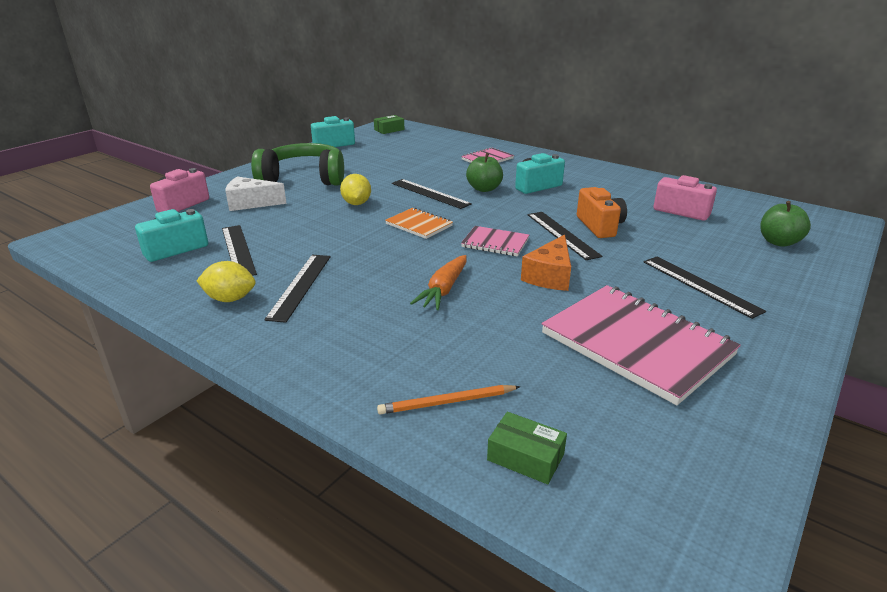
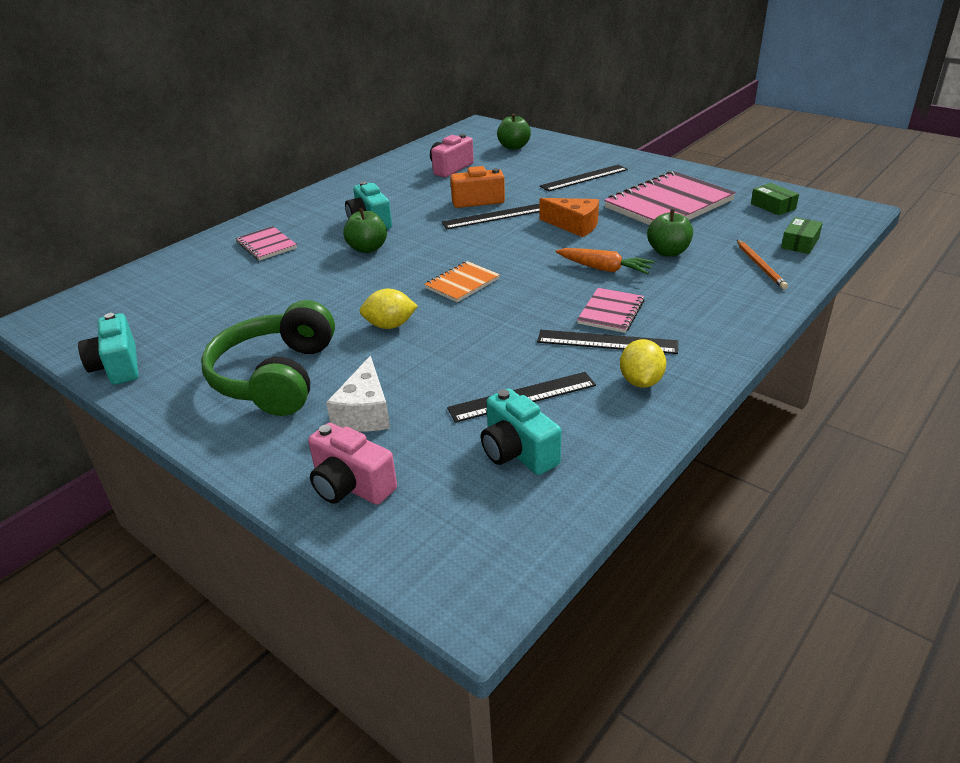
camera: 85 degrees left, 5 degrees up
(389, 130) = (75, 319): green box -> green box (773, 206)
(430, 193) = (371, 279): black ruler -> none
(486, 332) = (668, 252): none -> green apple
(495, 243) = (510, 245): pink notebook -> pink notebook (611, 312)

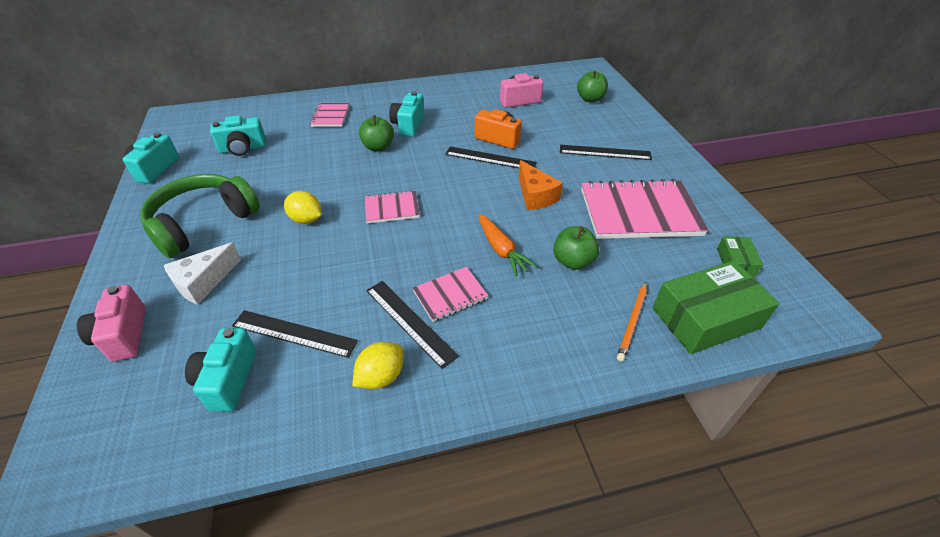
camera: 35 degrees right, 10 degrees up
(206, 307) = (243, 149): none -> turquoise camera
(462, 283) = (392, 208): orange notebook -> pink notebook
(800, 243) = (706, 318): green box -> green box, size x2.02

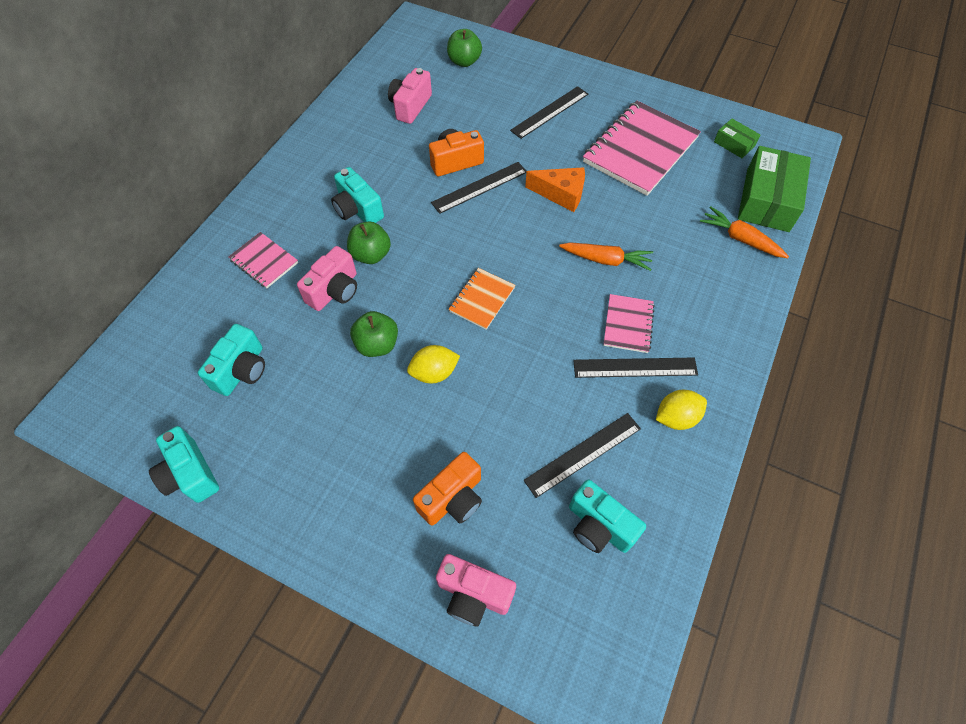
camera: 50 degrees left, 15 degrees up
(203, 223) = (354, 464): green headphones -> none
(203, 282) = (453, 498): white cheese -> orange camera
(334, 149) = (335, 291): none -> pink camera
(381, 376) = (676, 417): yellow lemon -> yellow lemon turned 75 degrees clockwise
(392, 208) = (482, 299): pink notebook -> orange notebook
(572, 261) = (657, 227): green apple -> green apple (377, 344)
(632, 322) = (740, 239): orange pencil -> orange carrot

